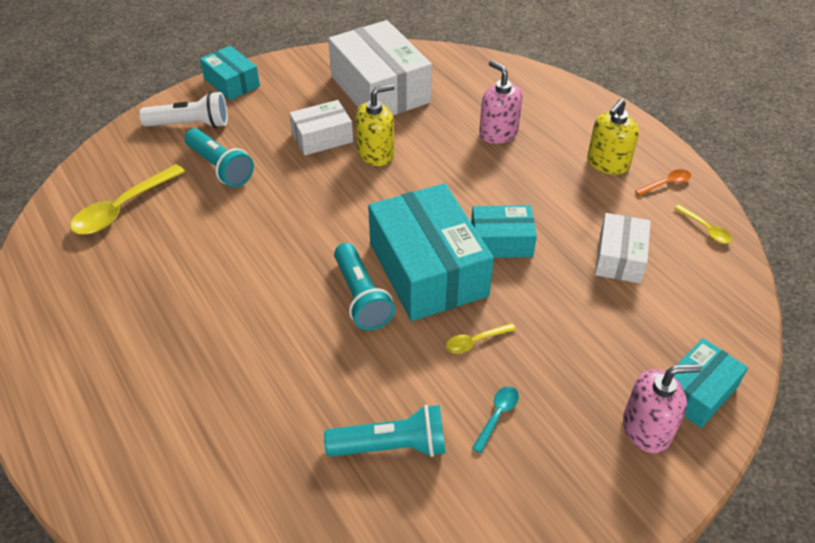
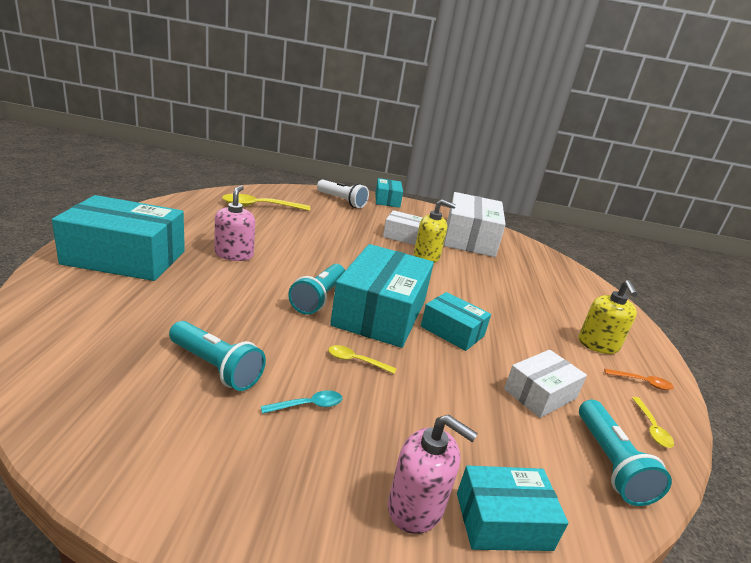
camera: 35 degrees right, 20 degrees down
(119, 407) = (125, 257): none -> turquoise box
(220, 167) = (330, 219): turquoise flashlight -> turquoise flashlight (610, 463)
(498, 133) = (525, 289): pink soap dispenser -> pink soap dispenser (234, 254)
(607, 163) = (598, 345): yellow soap dispenser -> yellow soap dispenser turned 75 degrees counterclockwise

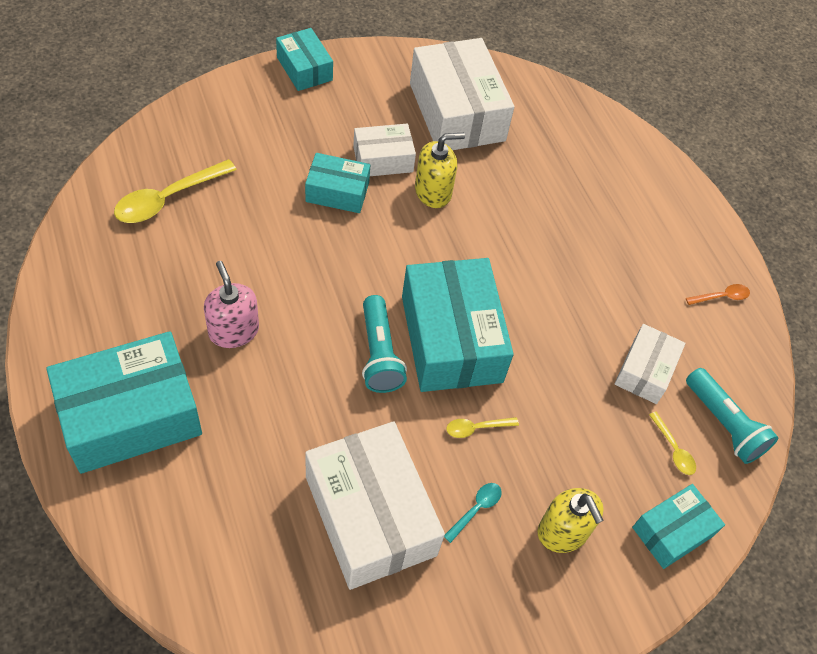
camera: 30 degrees left, 30 degrees up
(216, 367) = (370, 515): turquoise flashlight -> white box
(342, 201) = (252, 112): white flashlight -> none
(416, 507) = (612, 557): pink soap dispenser -> none
(452, 331) = (532, 325): turquoise box -> turquoise box (337, 192)
(598, 345) = (668, 258): yellow soap dispenser -> yellow soap dispenser (563, 532)
(651, 427) = (743, 359): yellow spoon -> yellow spoon (673, 449)

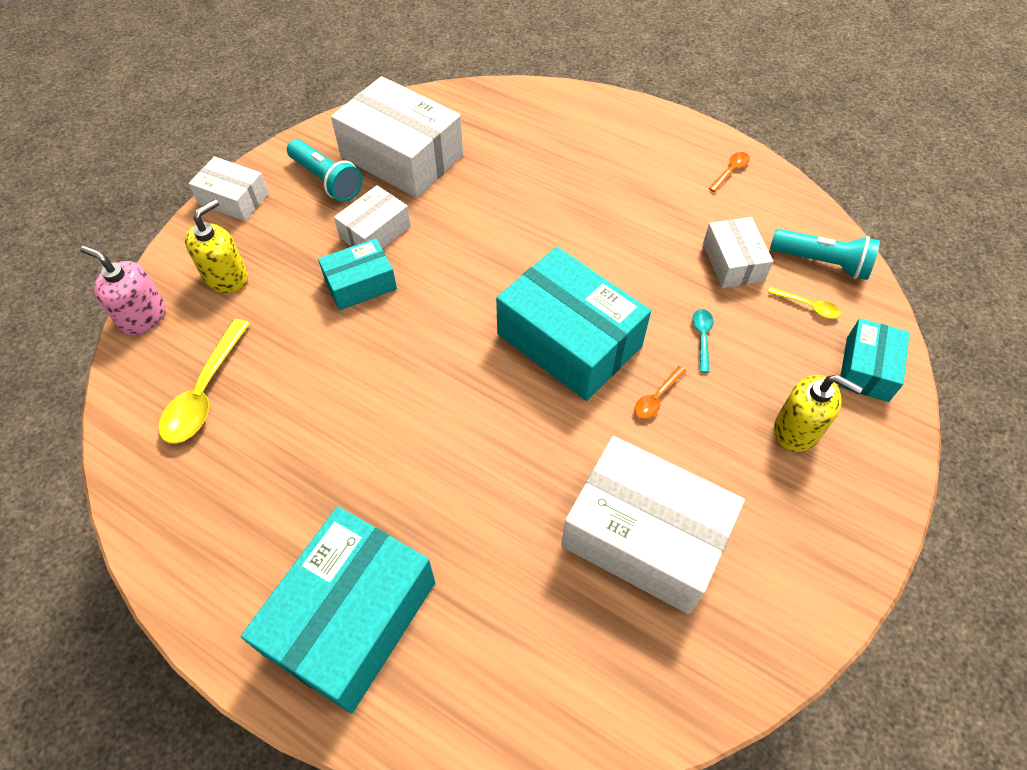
camera: 30 degrees left, 0 degrees up
(233, 331) = (378, 467): pink soap dispenser -> pink soap dispenser (143, 317)
(304, 69) = (234, 199): turquoise box -> white box
(379, 354) = (523, 395): turquoise flashlight -> turquoise flashlight (327, 180)
(433, 192) = (442, 231): yellow soap dispenser -> yellow soap dispenser (226, 277)
(476, 428) = (657, 397): yellow spoon -> orange spoon
(476, 509) = (719, 464): turquoise spoon -> turquoise spoon (702, 338)

